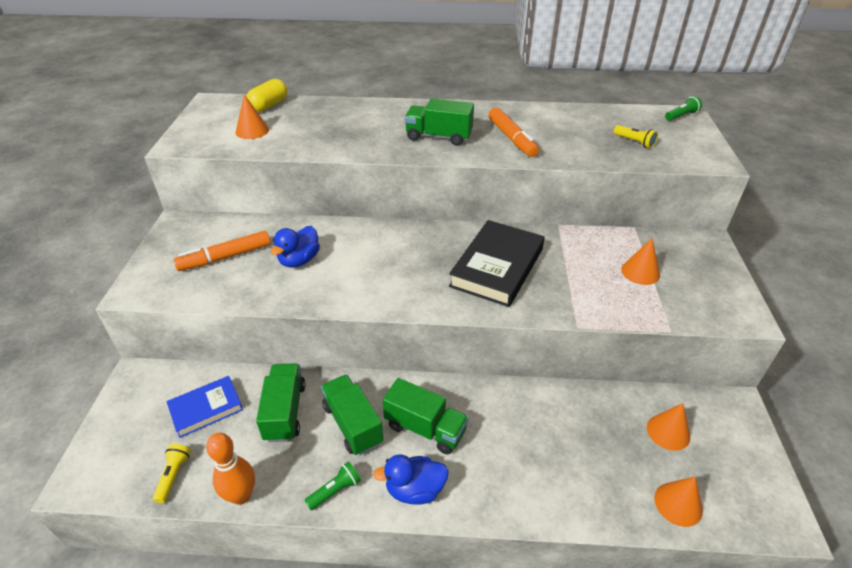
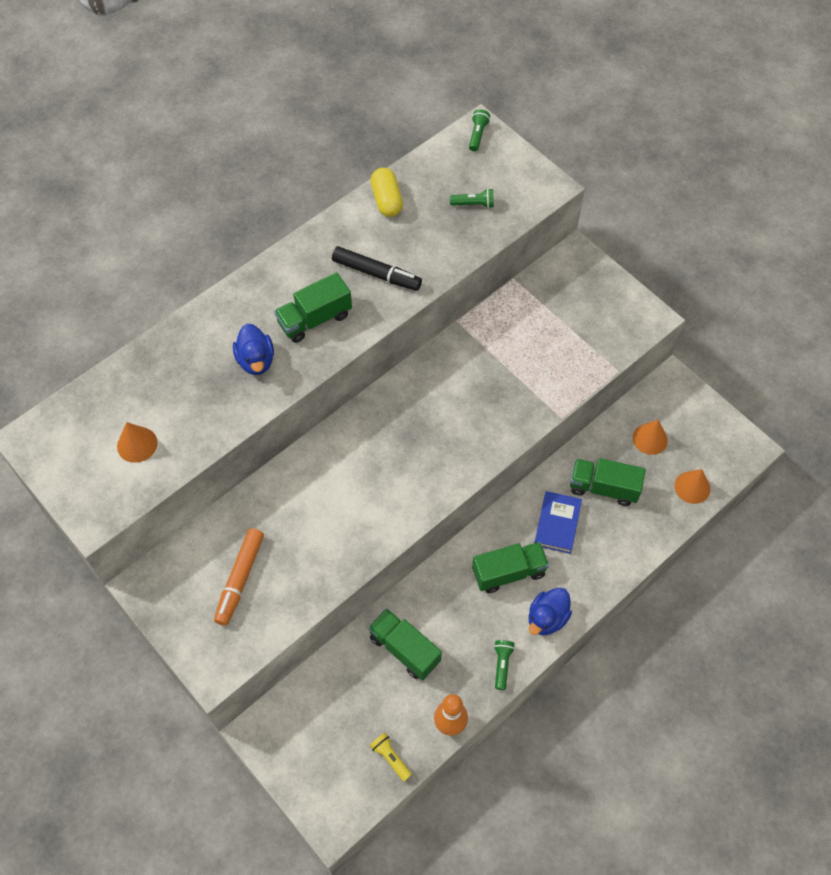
camera: 45 degrees left, 20 degrees up
(206, 408) = (347, 700): blue book -> blue book (557, 524)
(269, 105) = (99, 398): yellow capsule -> yellow capsule (387, 200)
(299, 260) = (304, 529): blue duck -> blue duck (256, 360)
(352, 424) = (460, 614): green truck -> green truck (603, 488)
(497, 267) = (458, 407): black book -> none
(512, 138) = (376, 274): orange marker -> black marker
(634, 142) = (474, 204): yellow flashlight -> green flashlight
(640, 272) = (556, 327): orange cone -> none

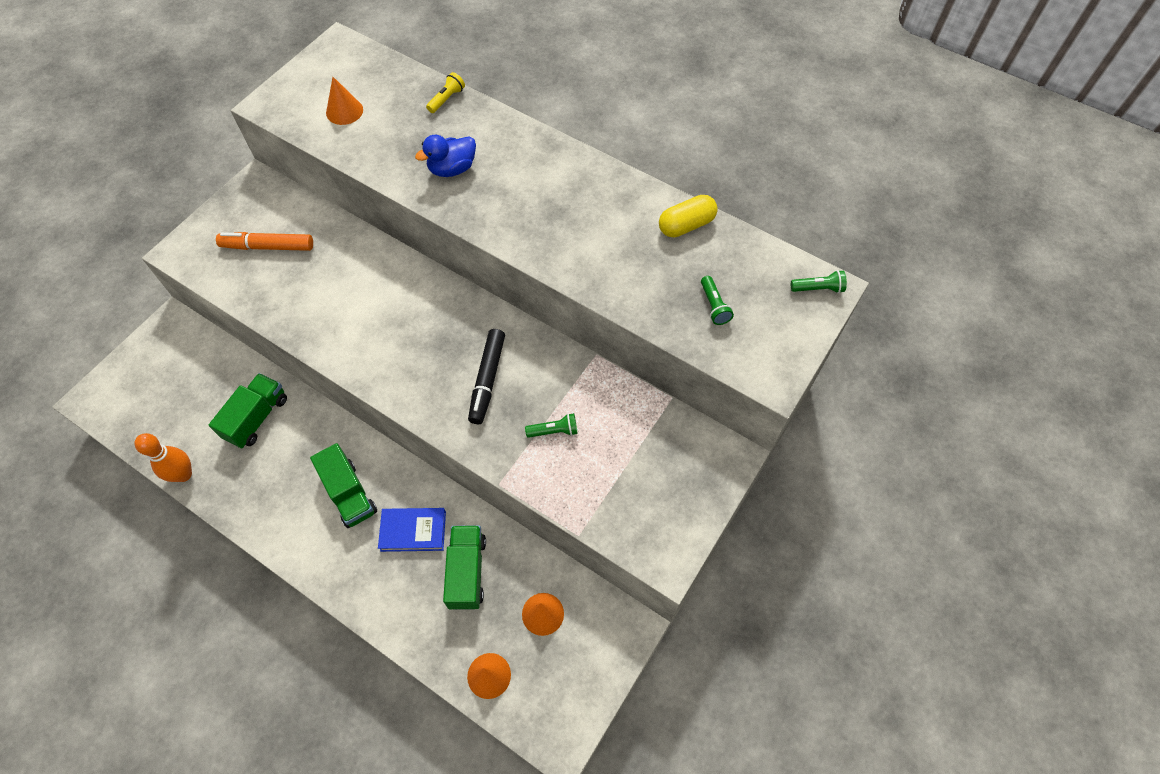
camera: 75 degrees right, 0 degrees up
(315, 319) = (513, 201): green truck -> none
(376, 274) = (585, 238): black marker -> black marker (487, 380)
(390, 758) = (150, 431): yellow flashlight -> yellow flashlight (446, 99)
(502, 665) = (247, 508): green flashlight -> green flashlight (554, 431)
(547, 618) = (302, 542): blue duck -> none

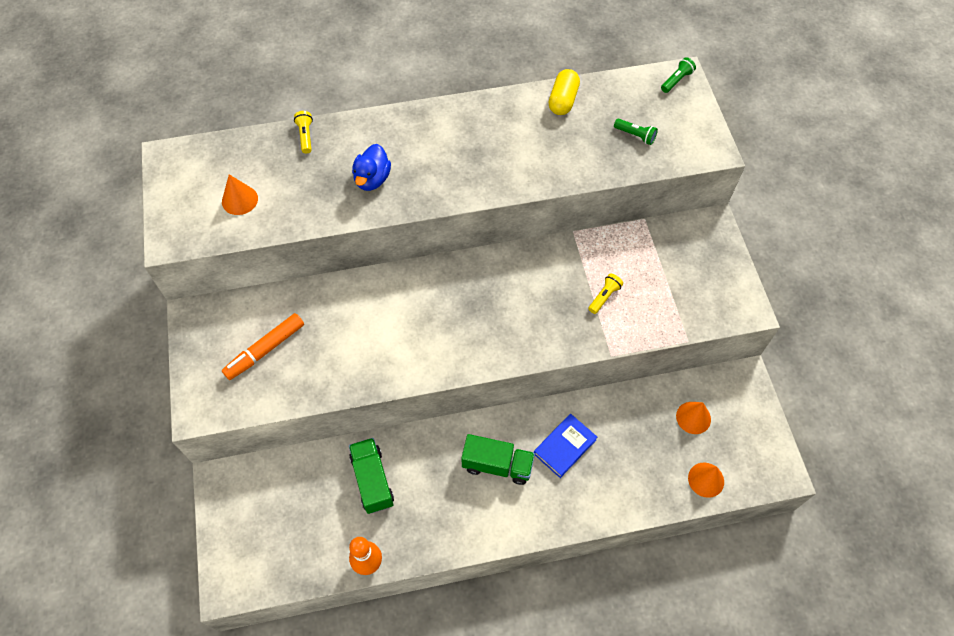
camera: 45 degrees left, 0 degrees up
(467, 572) = (624, 438): green truck -> none
(487, 380) = (528, 303): black marker -> none
(554, 431) = (604, 297): green flashlight -> yellow flashlight

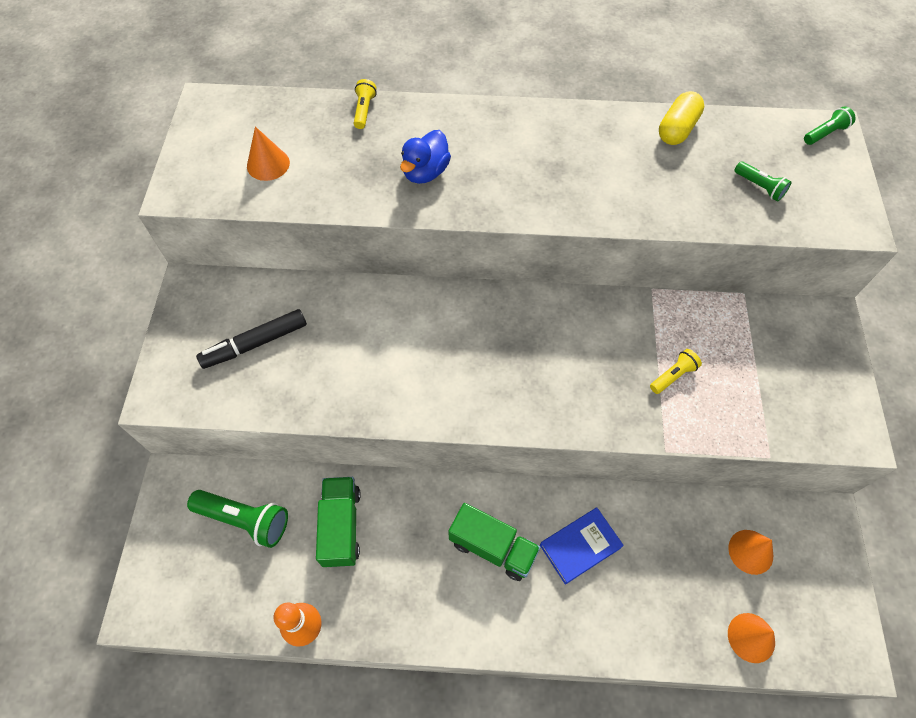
camera: 15 degrees right, 0 degrees up
(265, 350) = (255, 343): orange marker -> black marker
(291, 495) = (245, 519): none -> green flashlight

